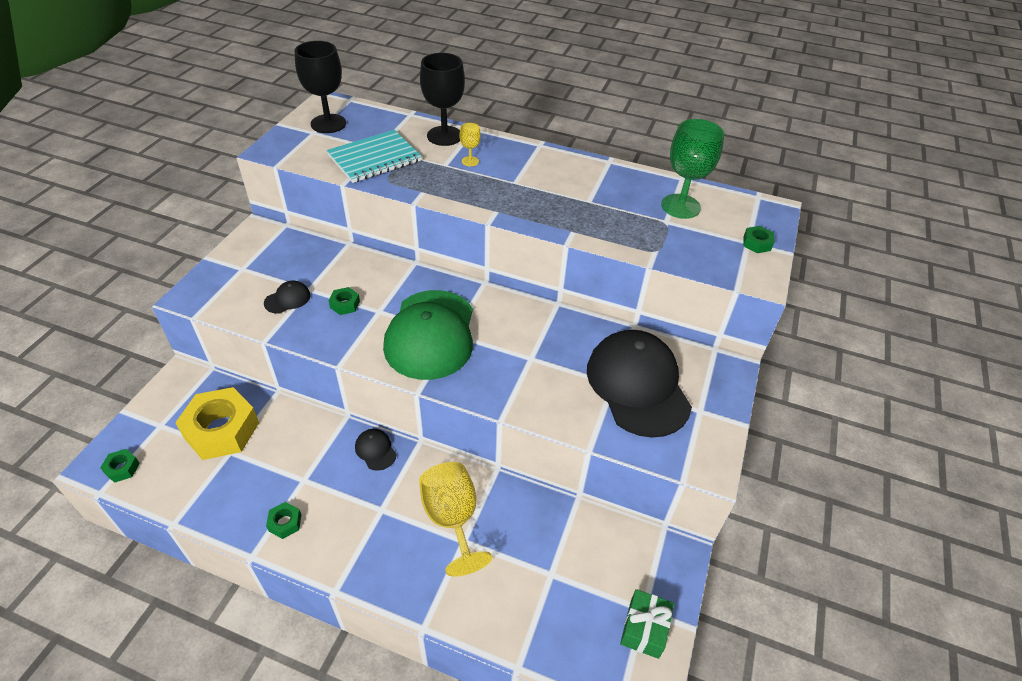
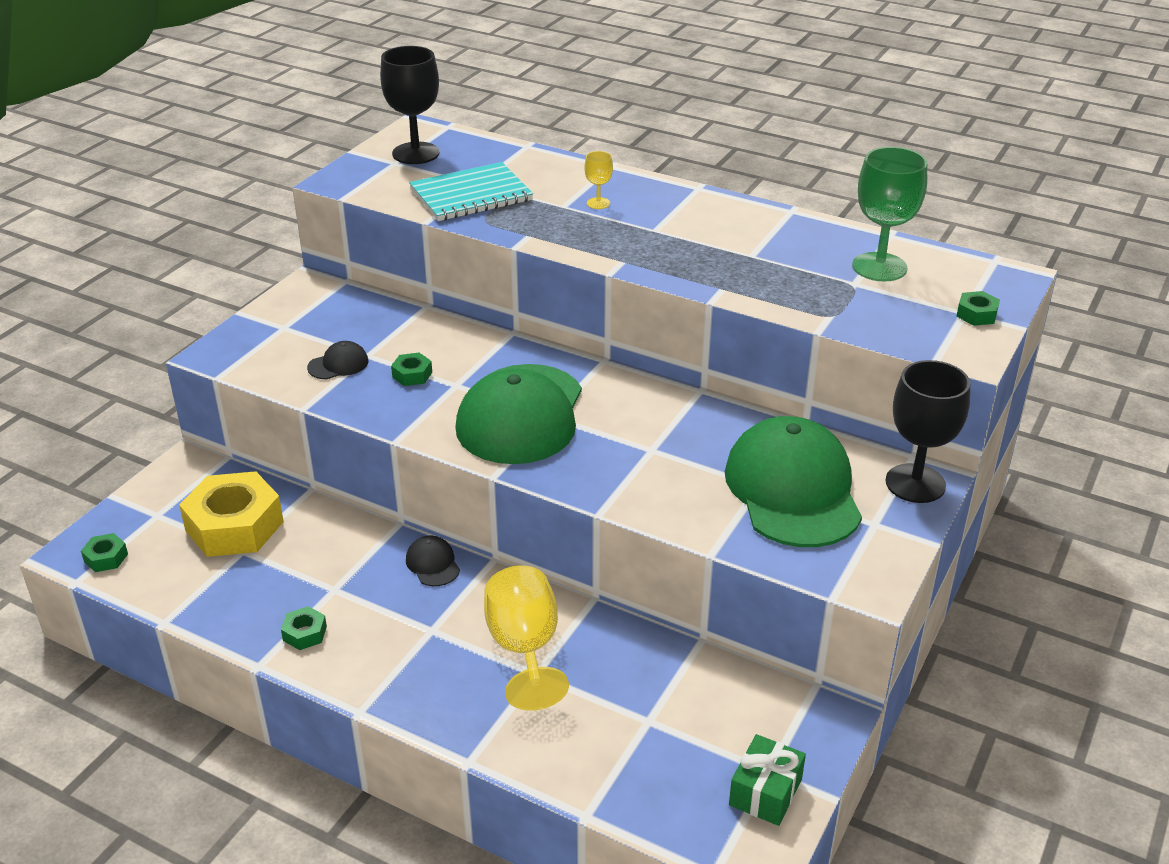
camera: 10 degrees right, 10 degrees down
(444, 136) = (568, 173): black goblet -> black goblet (915, 483)
(637, 385) = (793, 489): black cap -> green cap

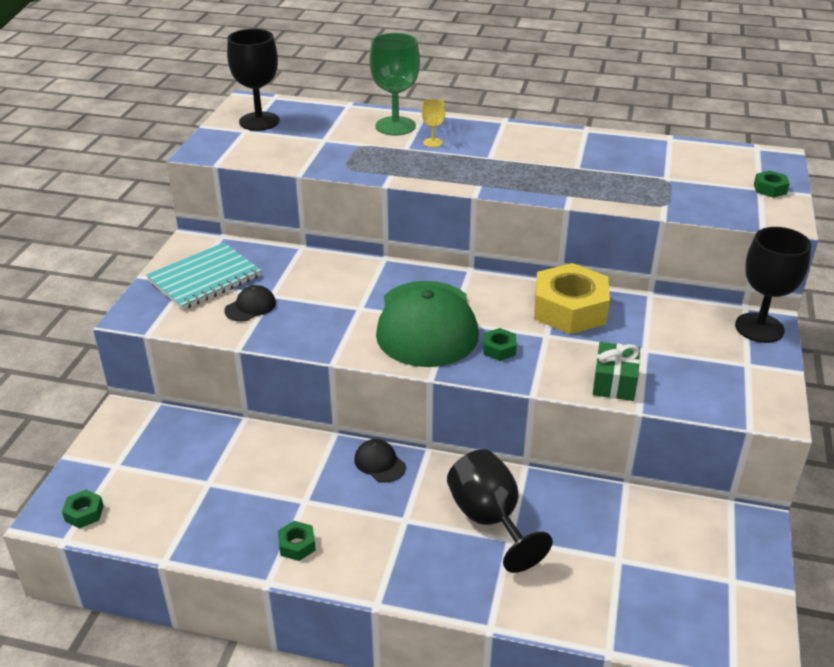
camera: 15 degrees left, 0 degrees up
(234, 526) = (191, 462): yellow nut -> yellow nut (570, 309)
(412, 374) = (318, 305): green nut -> green nut (499, 349)
(471, 195) = (325, 149): turquoise notebook -> turquoise notebook (205, 278)
(524, 648) = (490, 520): yellow goblet -> black goblet
(765, 792) = (738, 598): green gift -> green gift (614, 382)
(793, 489) = (672, 348): green cap -> none
(879, 267) = (677, 163): green goblet -> green goblet (395, 126)

